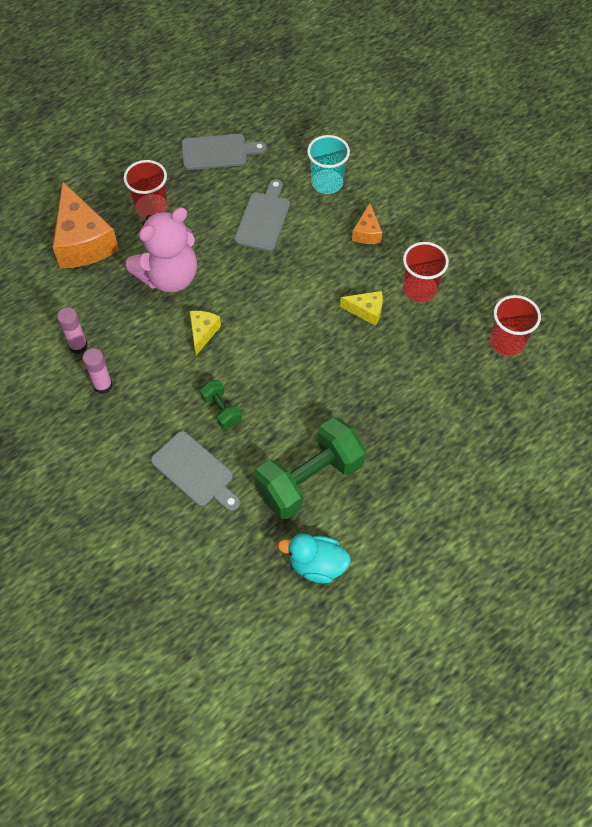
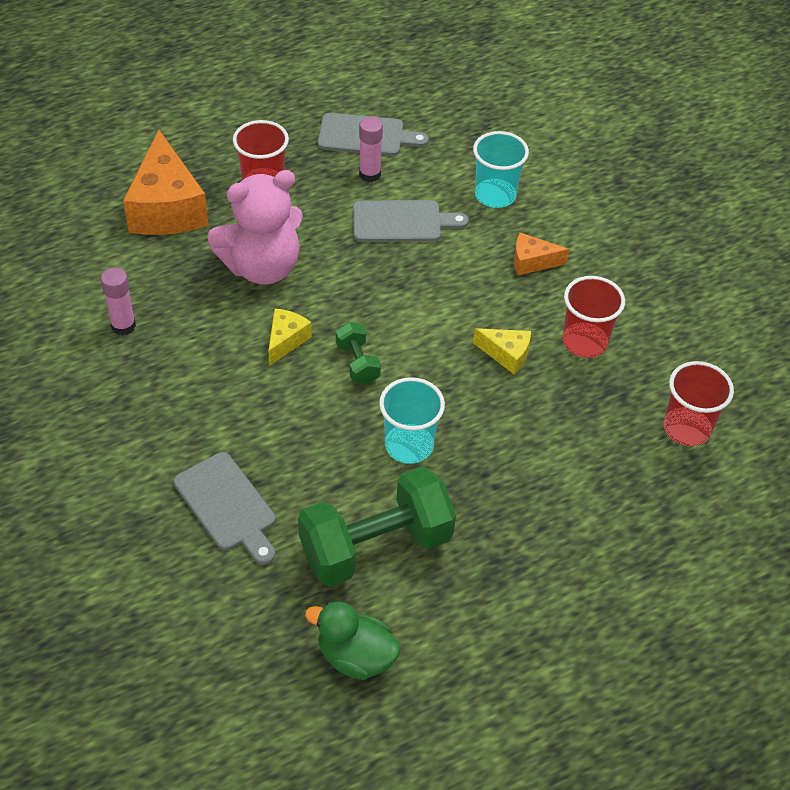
camera: 10 degrees right, 10 degrees down
(103, 385) = (140, 379): pink glue stick -> pink glue stick (370, 174)
(221, 410) = (283, 437): green dumbbell -> green dumbbell (357, 363)
(263, 219) = (402, 222): grey cutting board -> grey cutting board turned 60 degrees clockwise
(313, 397) = (409, 445): none -> turquoise cup
(316, 565) = (355, 656): turquoise duck -> green duck
(367, 232) = (532, 262): orange cheese -> orange cheese turned 75 degrees clockwise

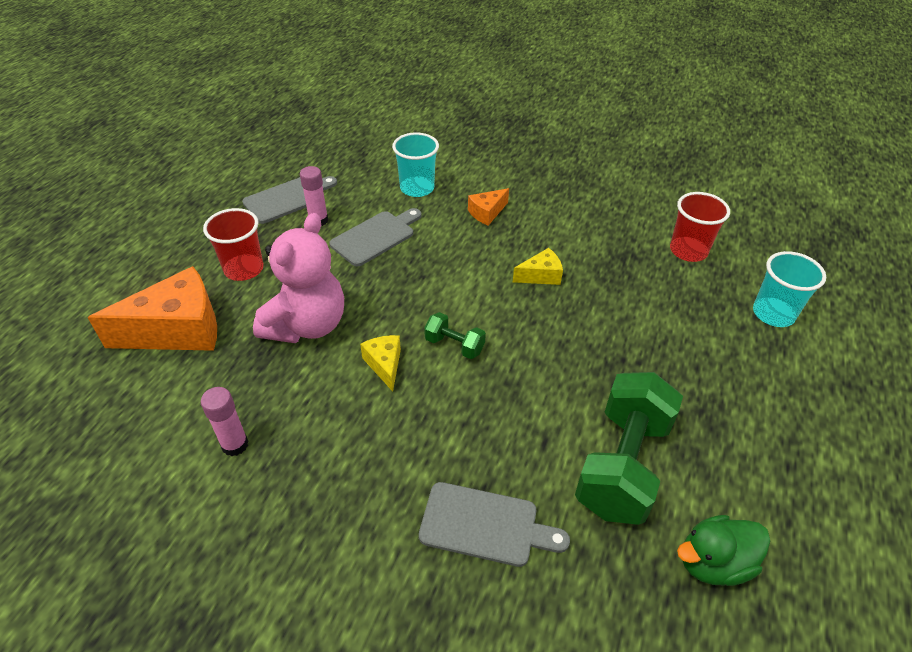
camera: 40 degrees left, 5 degrees down
(167, 208) = (178, 330): orange cheese -> orange cheese turned 60 degrees counterclockwise
(409, 445) = (555, 376): turquoise cup -> turquoise cup (773, 314)
(584, 342) = (574, 239): red cup -> none

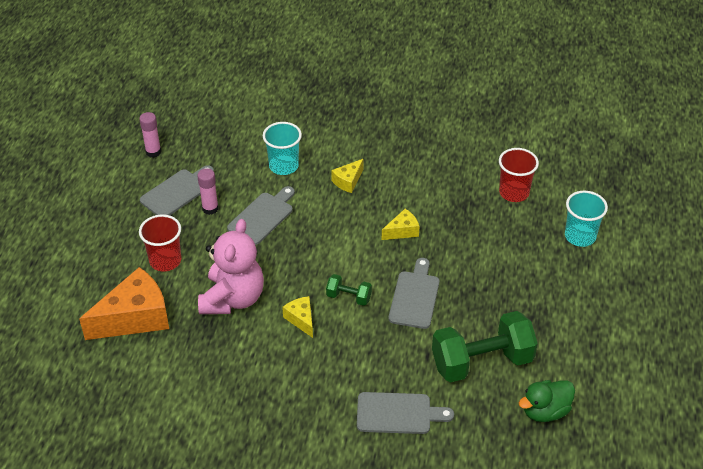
camera: 10 degrees left, 0 degrees up
(235, 445) = (213, 391): pink glue stick -> pink glue stick (153, 152)
(487, 213) = (348, 181): orange cheese -> yellow cheese
(541, 358) = (414, 297): none -> grey cutting board
(622, 465) = (482, 362): green dumbbell -> green dumbbell turned 60 degrees clockwise

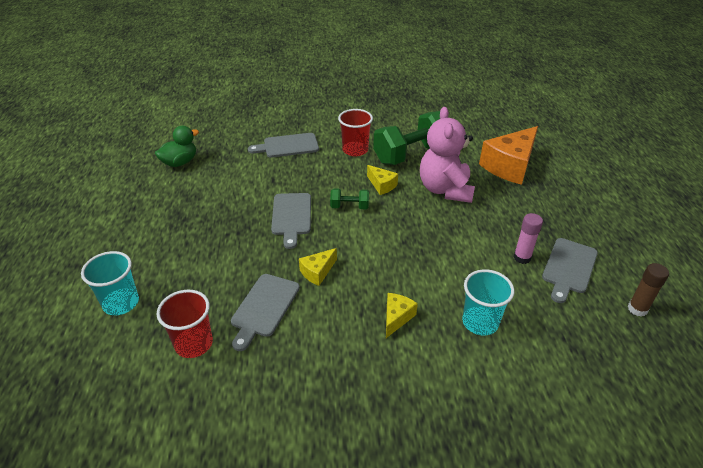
camera: 165 degrees right, 5 degrees down
(153, 152) = (637, 309): pink glue stick -> brown glue stick
(165, 261) = (523, 206): red cup -> red cup (355, 150)
(262, 216) = (465, 260): grey cutting board -> grey cutting board (264, 308)
(482, 362) = (228, 182): green dumbbell -> green dumbbell (410, 154)

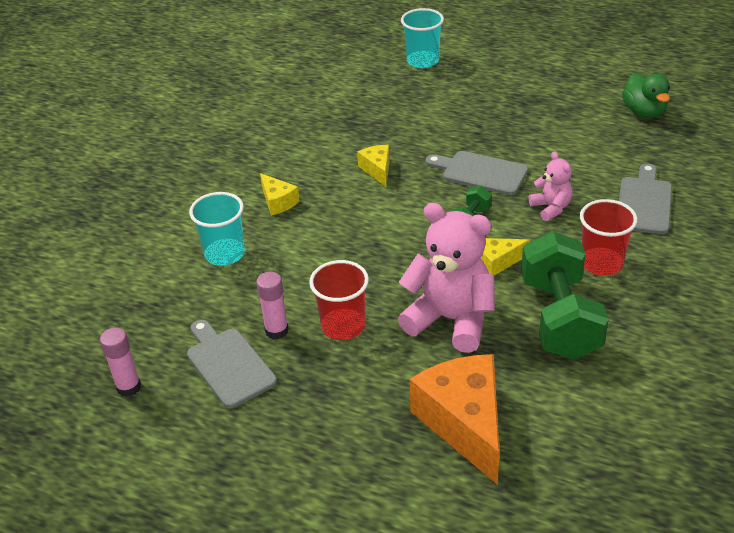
camera: 120 degrees right, 0 degrees up
(194, 344) = (346, 90): red cup -> red cup (343, 326)
(264, 308) = (356, 130): grey cutting board -> none
(314, 177) = (551, 208): none -> pink teddy bear
(637, 309) = (128, 387): brown glue stick -> pink glue stick

